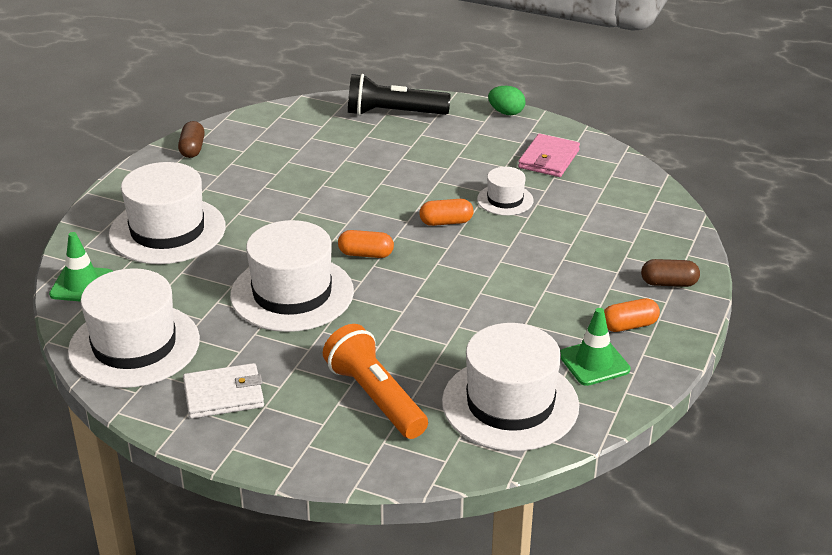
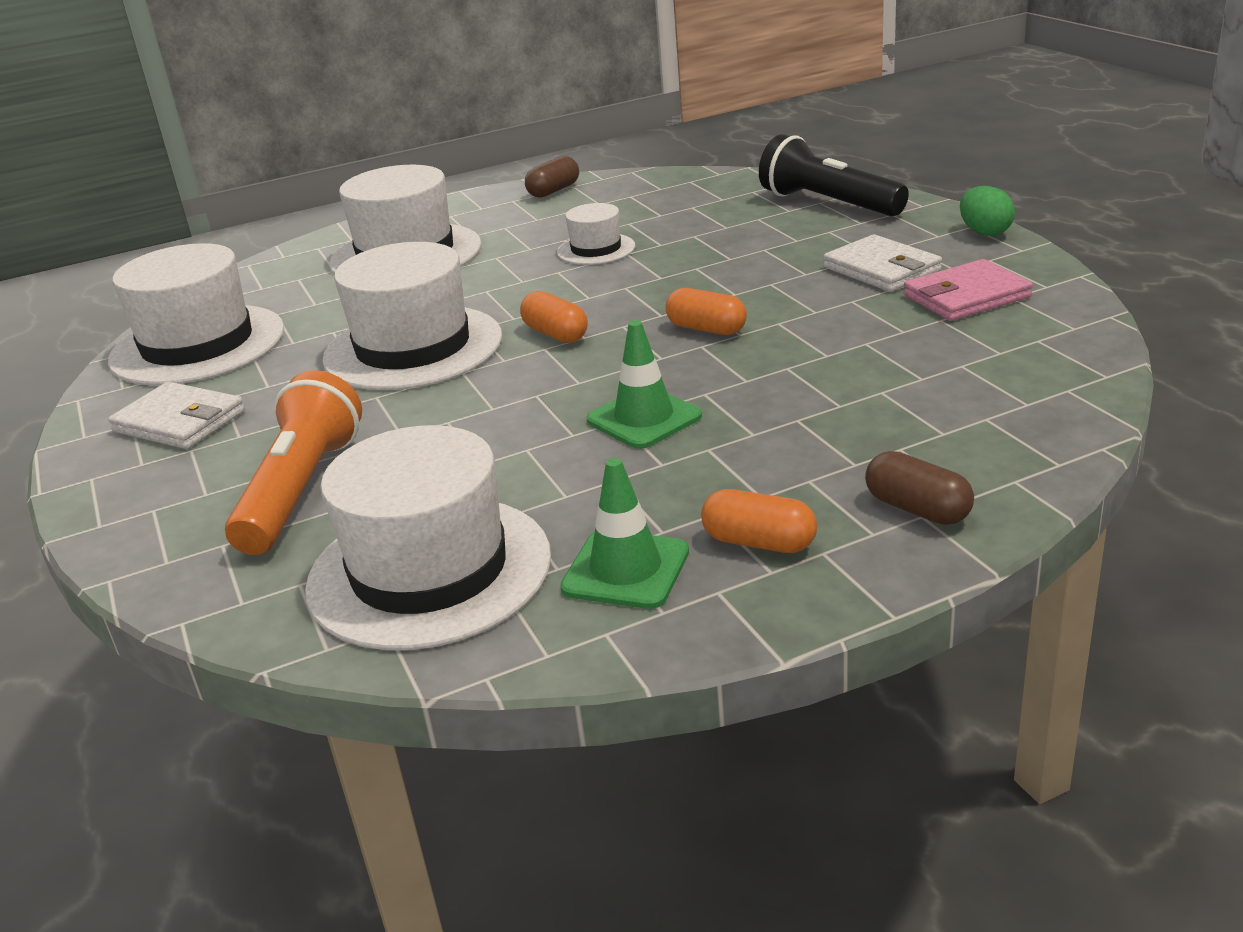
camera: 45 degrees right, 5 degrees down
(82, 285) = (256, 278): green traffic cone -> green traffic cone (644, 418)
(485, 153) = (882, 269): none -> white wallet
(505, 200) = (826, 326): white hat -> white hat (596, 249)

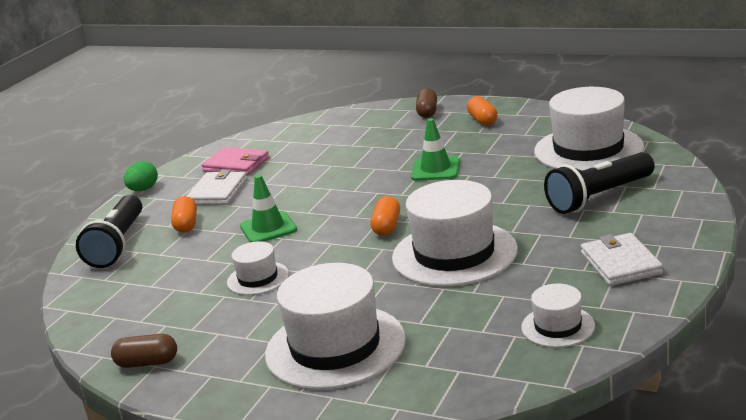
camera: 130 degrees left, 5 degrees down
(198, 345) = (558, 326): white hat -> white hat, size x0.50
(301, 490) = (599, 197): orange flashlight -> black flashlight
(626, 570) = (530, 127): green traffic cone -> green traffic cone (268, 228)
(706, 329) = (335, 197): orange capsule -> orange capsule (186, 224)

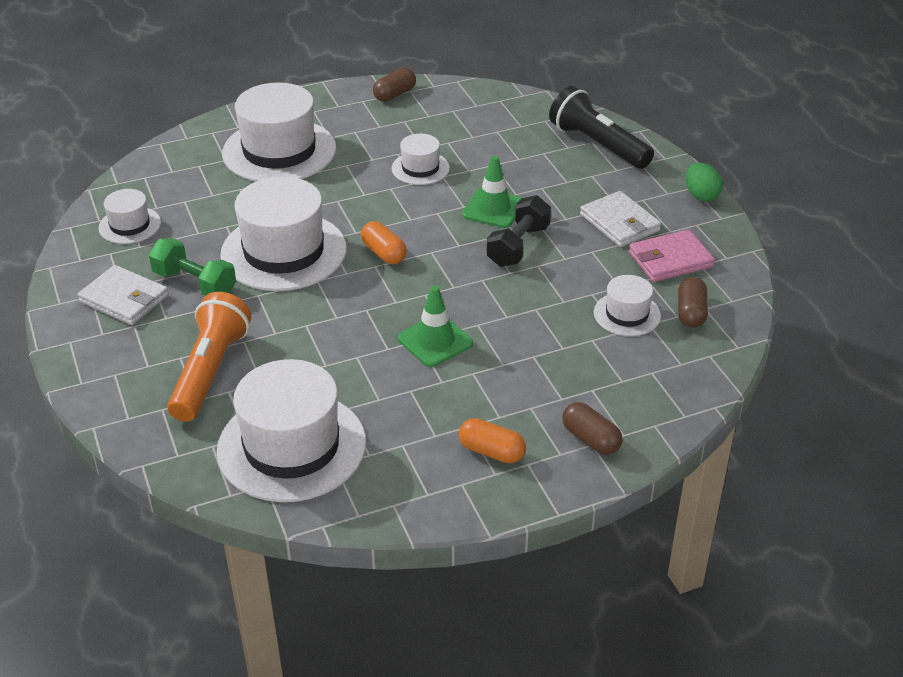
camera: 130 degrees right, 15 degrees up
(186, 224) = (577, 182): orange capsule -> none
(281, 140) = (691, 313): none -> brown capsule
(298, 200) = (518, 246): none -> black dumbbell
(312, 149) = (627, 314): none -> white hat
(551, 255) = (195, 283): none -> green dumbbell
(599, 197) = (210, 371): black flashlight -> orange flashlight

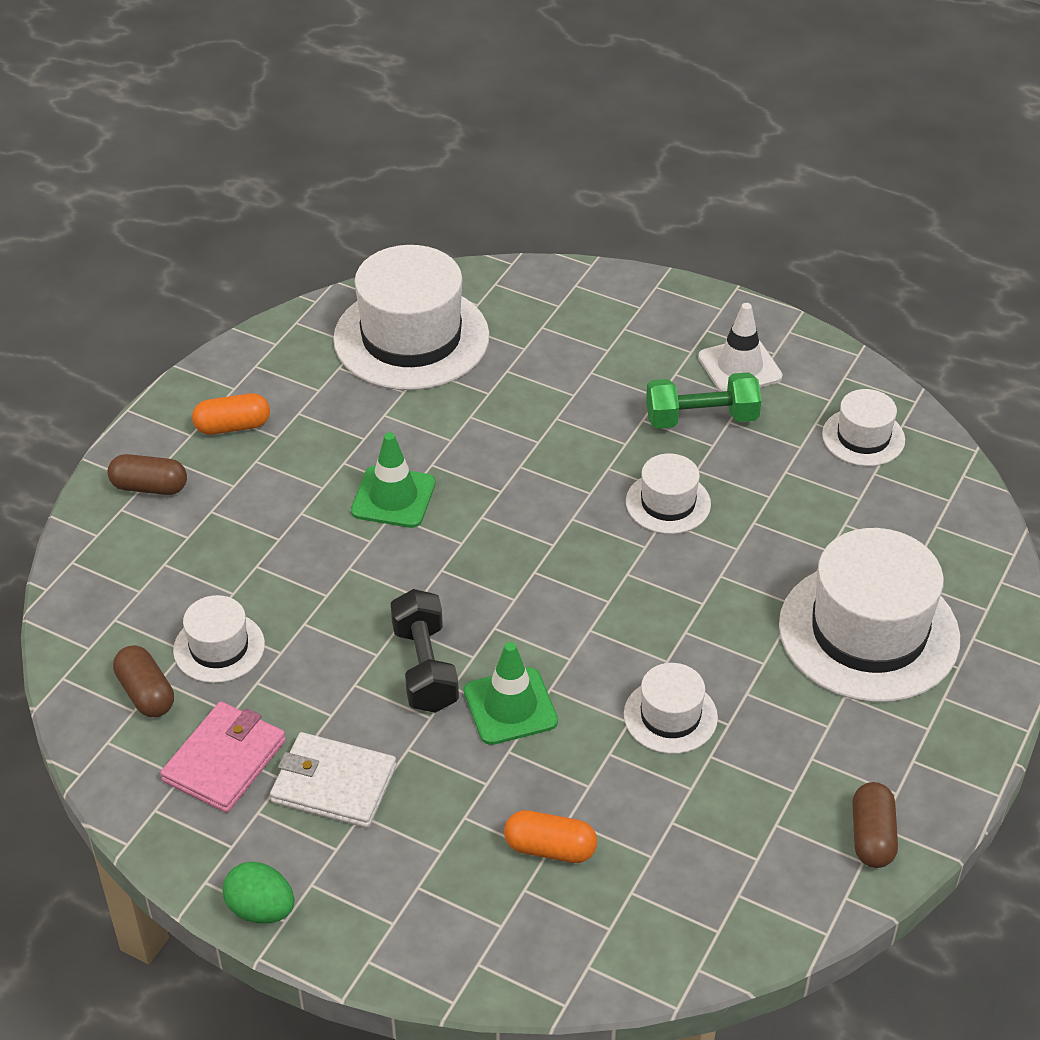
camera: 140 degrees right, 5 degrees up
(124, 299) = (739, 367): white wallet -> white traffic cone
(210, 371) = (564, 353): orange flashlight -> none
(284, 251) = (668, 503): white hat -> white hat, size x0.50
(383, 253) = (563, 565): orange capsule -> orange capsule (550, 848)
(598, 145) = (486, 923): black flashlight -> none

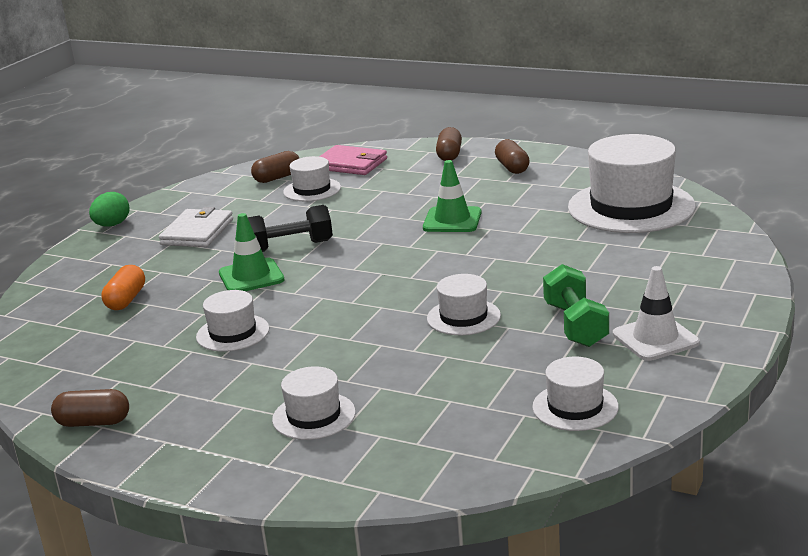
camera: 90 degrees right, 20 degrees down
(225, 760) = (222, 203): pink wallet -> pink wallet (351, 164)
(233, 426) = (512, 167): orange capsule -> brown capsule
(868, 632) = (314, 416): white hat -> white hat, size x0.50

